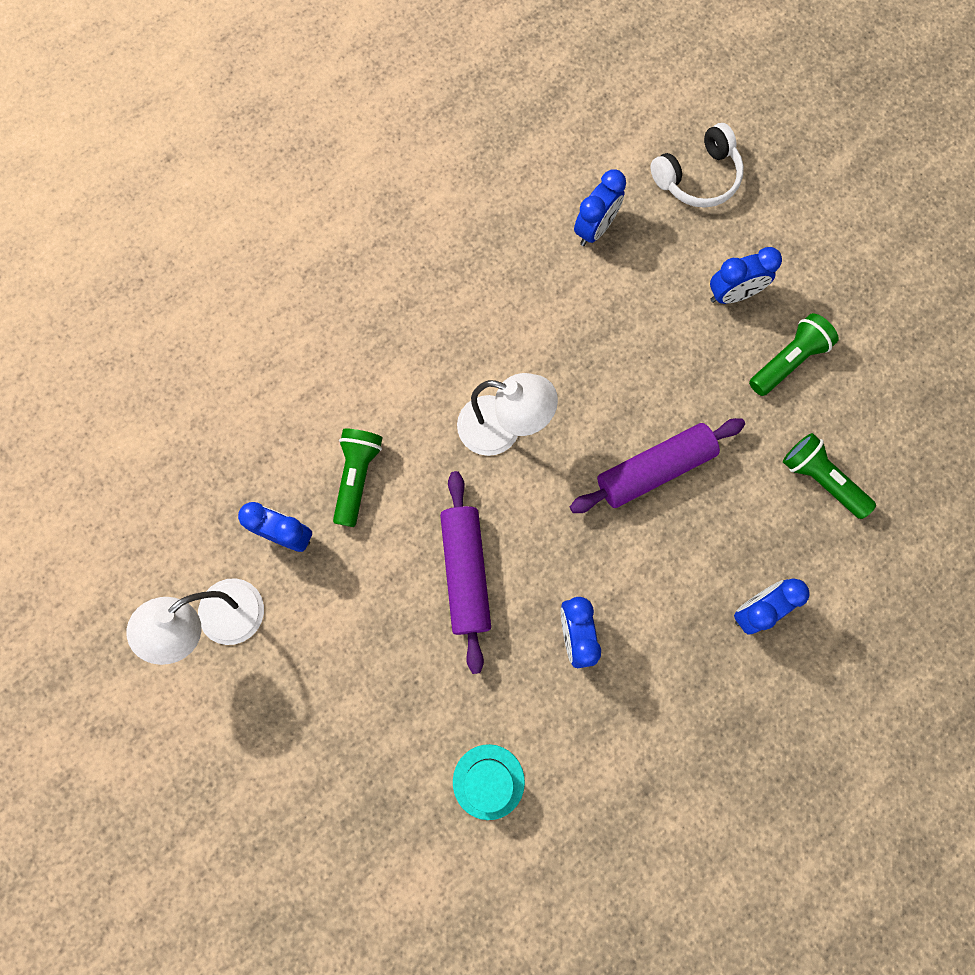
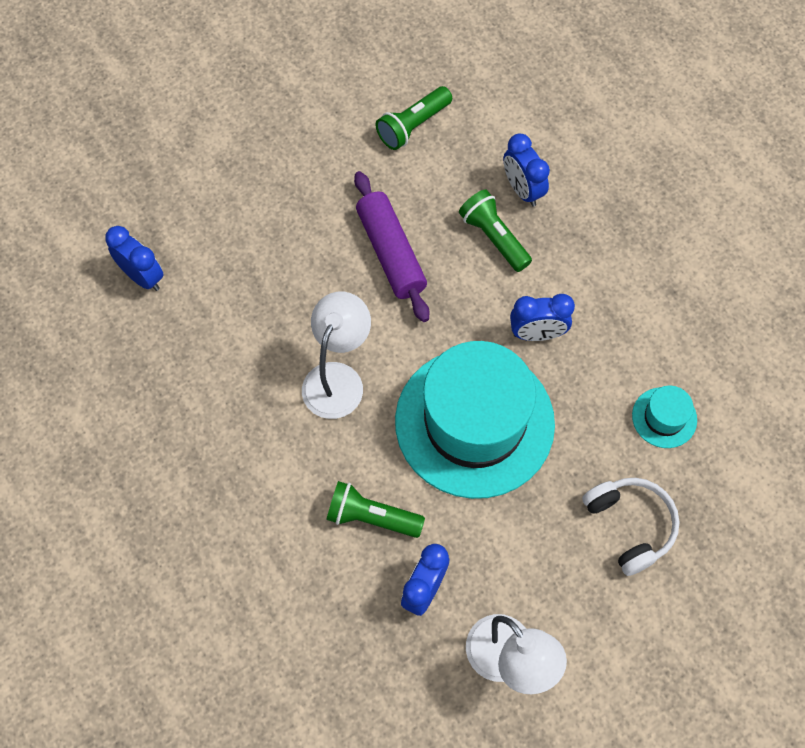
camera: 85 degrees left, 10 degrees down
(466, 572) = (474, 422): purple rolling pin -> turquoise hat
(697, 177) = (105, 182): white headphones -> white headphones (630, 525)
(732, 294) = (230, 169): blue clock -> none
(787, 361) = (301, 135): green flashlight -> green flashlight (494, 237)

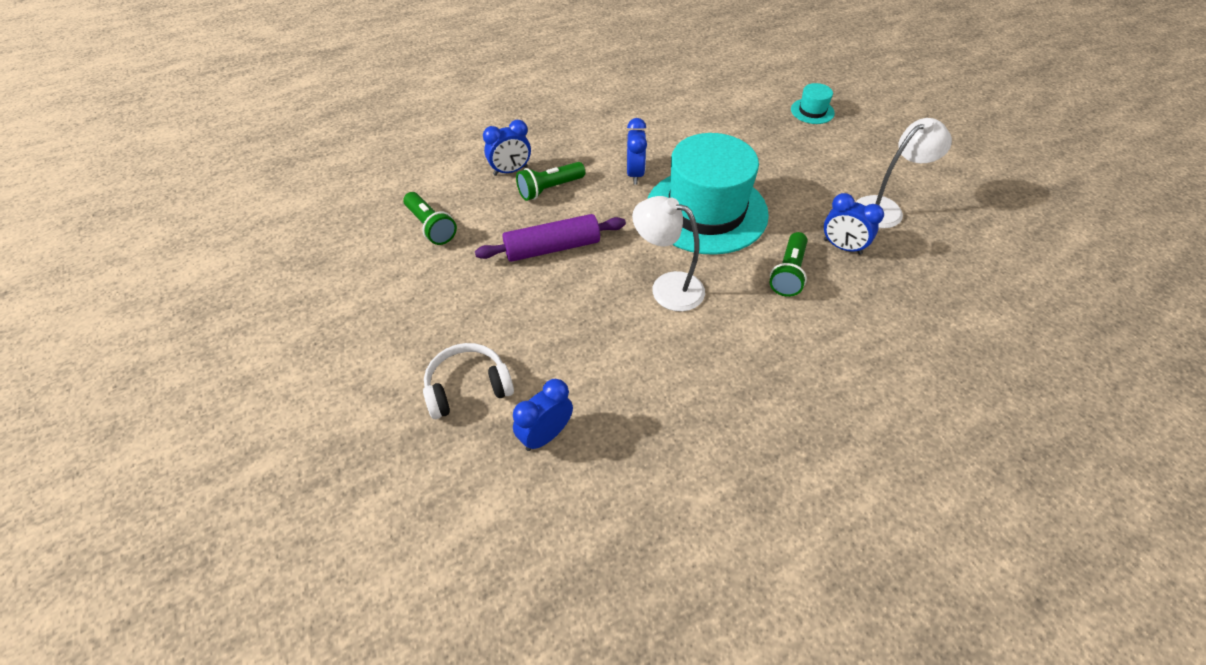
camera: 85 degrees left, 15 degrees down
(630, 525) = (780, 146): white headphones -> white headphones (468, 388)
(664, 417) = (702, 124): turquoise hat -> turquoise hat (812, 111)

